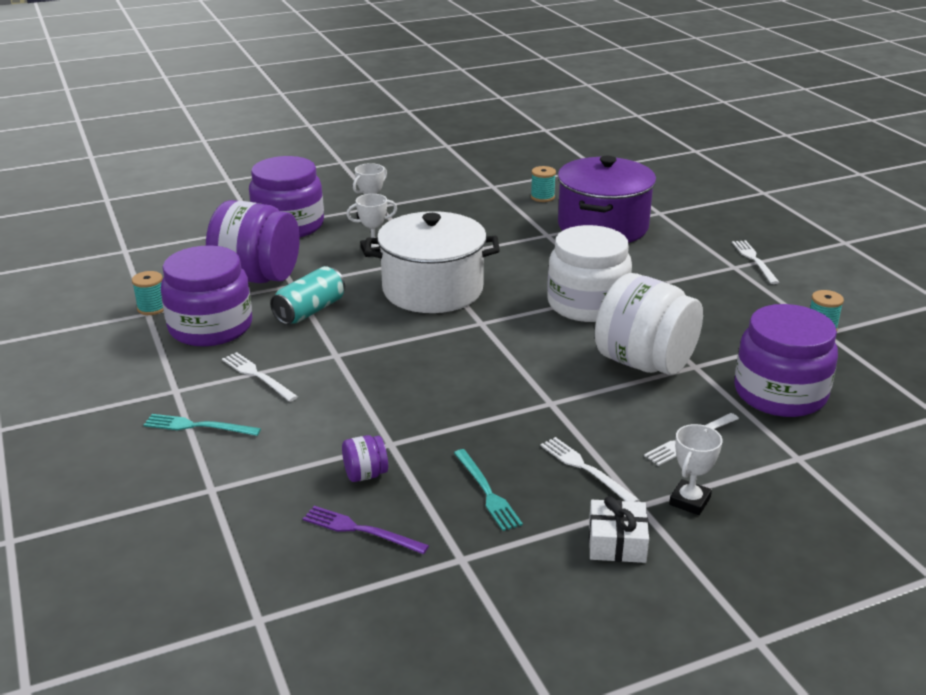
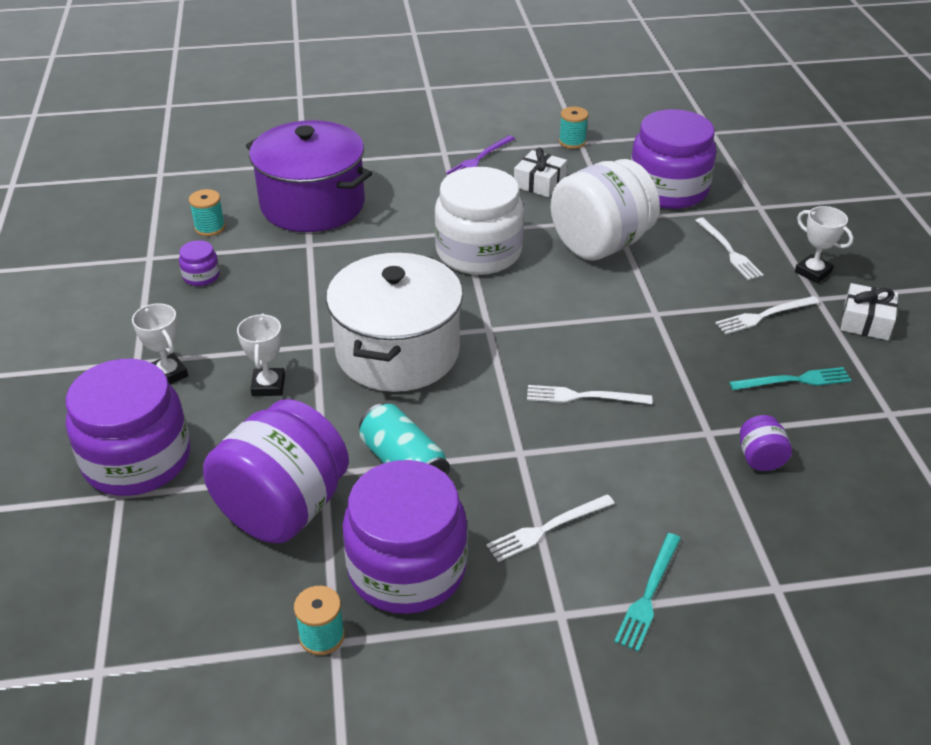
camera: 75 degrees left, 10 degrees up
(360, 530) = (850, 474): purple fork -> purple fork (480, 158)
(482, 206) = (201, 276): none -> purple jar
(725, 319) = (539, 183): none -> white gift
(754, 260) = (437, 139): white fork -> white fork (583, 397)

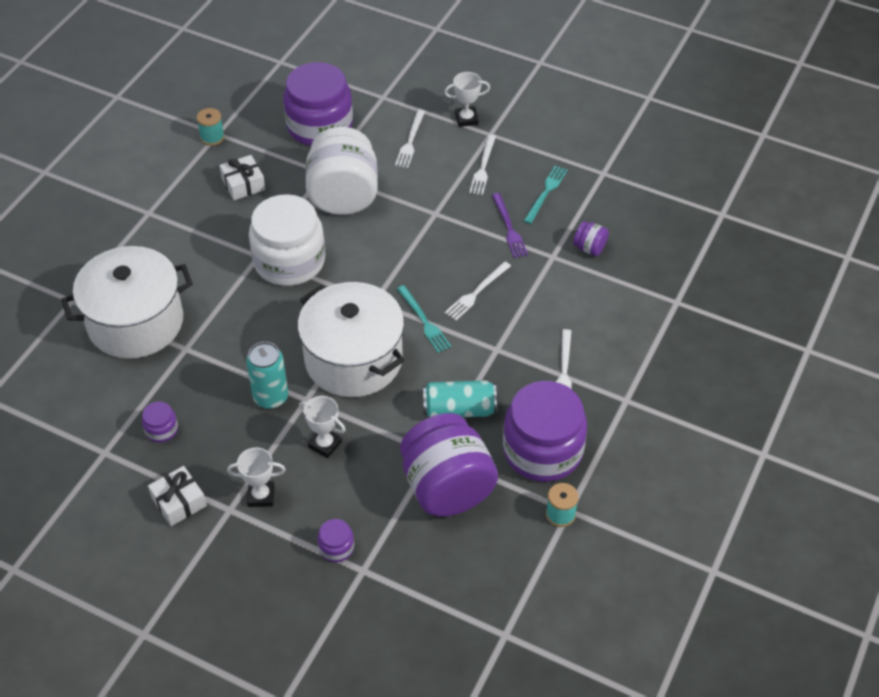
camera: 55 degrees left, 10 degrees up
(137, 460) = (336, 548): purple jar -> purple jar, size x0.42
(210, 228) = (102, 398): turquoise spool -> none
(297, 321) = (271, 397): none -> turquoise can
(312, 204) = (135, 322): purple pot -> white pot
(480, 158) = (178, 198): purple fork -> purple fork (509, 228)
(649, 594) = (641, 355): turquoise fork -> turquoise fork (424, 321)
(729, 251) = (410, 141): white fork -> white fork turned 90 degrees clockwise
(866, 321) = (528, 129): white gift -> white gift (179, 502)

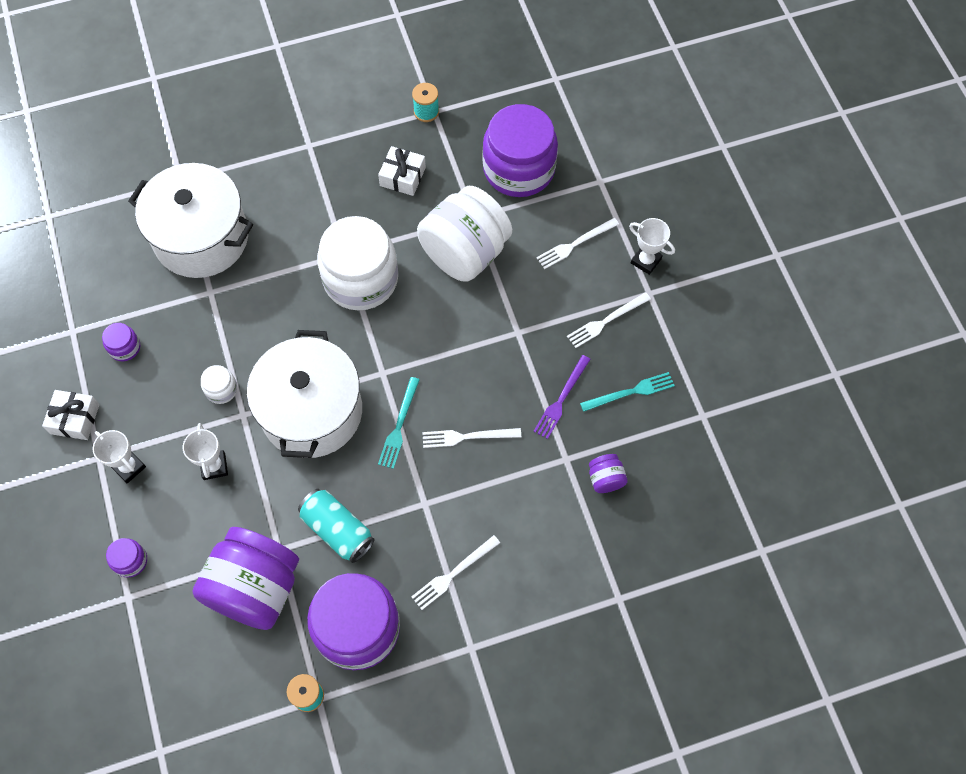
camera: 45 degrees right, 15 degrees up
(271, 397) = (221, 389): turquoise can -> white jar

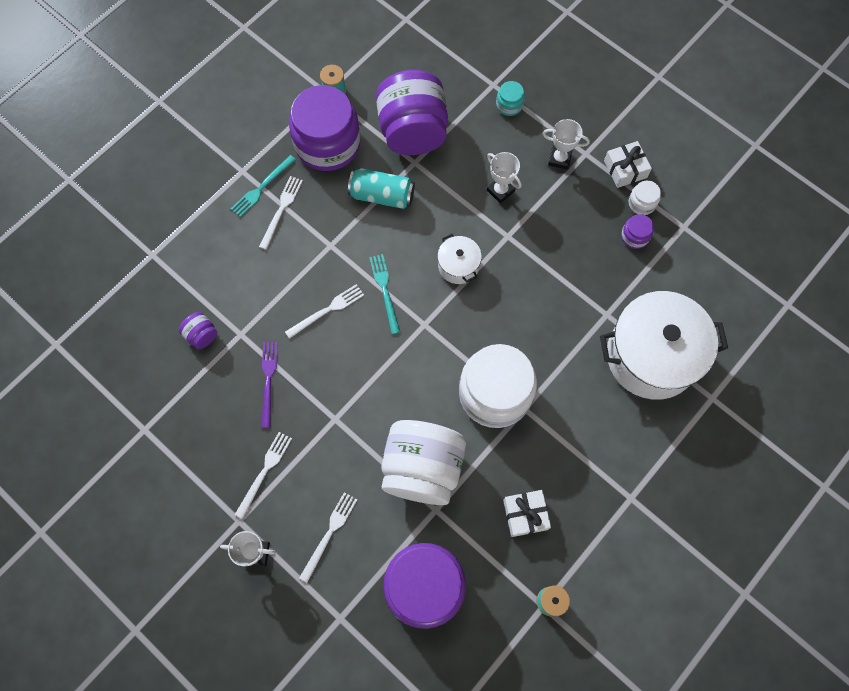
camera: 150 degrees right, 5 degrees up
(130, 561) = (509, 105): purple jar -> turquoise jar
(221, 389) = (537, 245): white jar -> white jar (642, 203)
(312, 411) = (458, 266): white pot -> white pot, size x0.46
(630, 392) = (214, 418): turquoise fork -> turquoise fork (262, 187)

